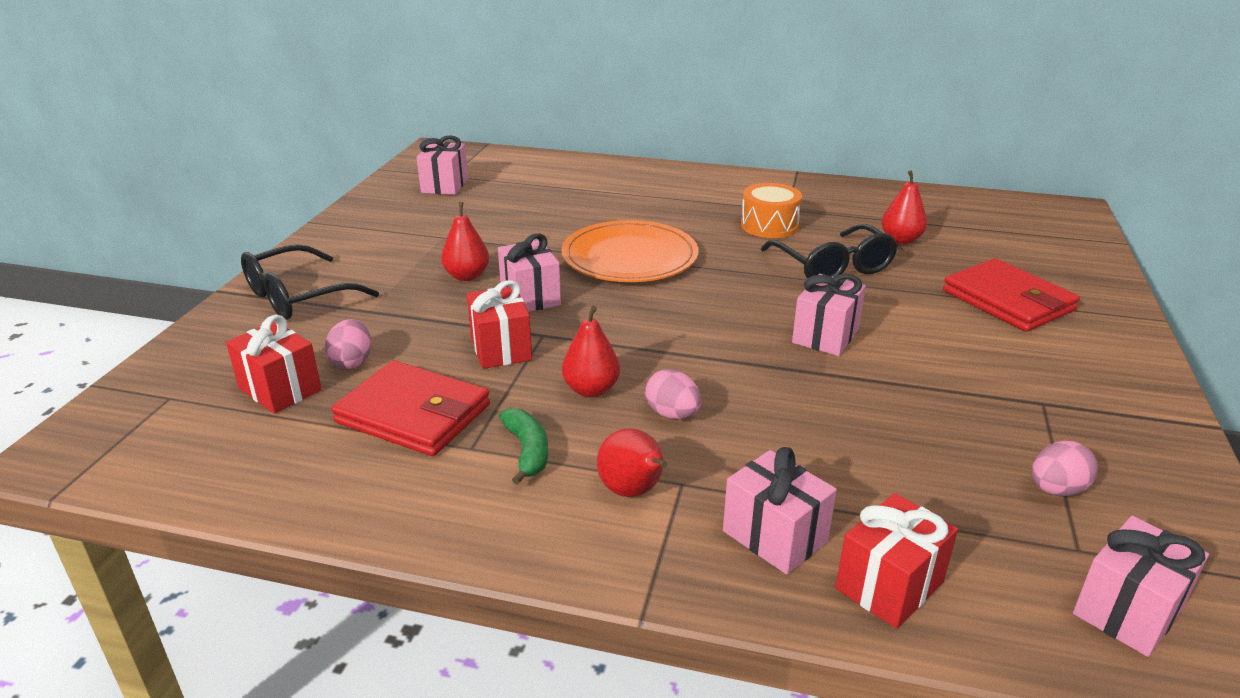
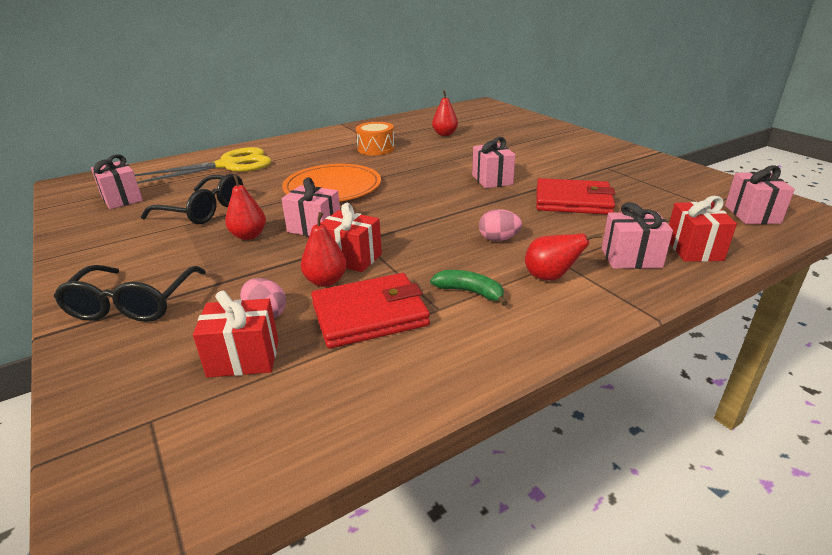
camera: 45 degrees left, 0 degrees up
(585, 183) = (228, 165): none -> yellow scissors
(591, 390) = (441, 250): red pear -> red pear (326, 281)
(832, 266) = (438, 154): black glasses -> black glasses (204, 210)
(1008, 300) = (527, 140): red wallet -> red wallet (573, 201)
(1056, 490) = (666, 191): pink egg -> none

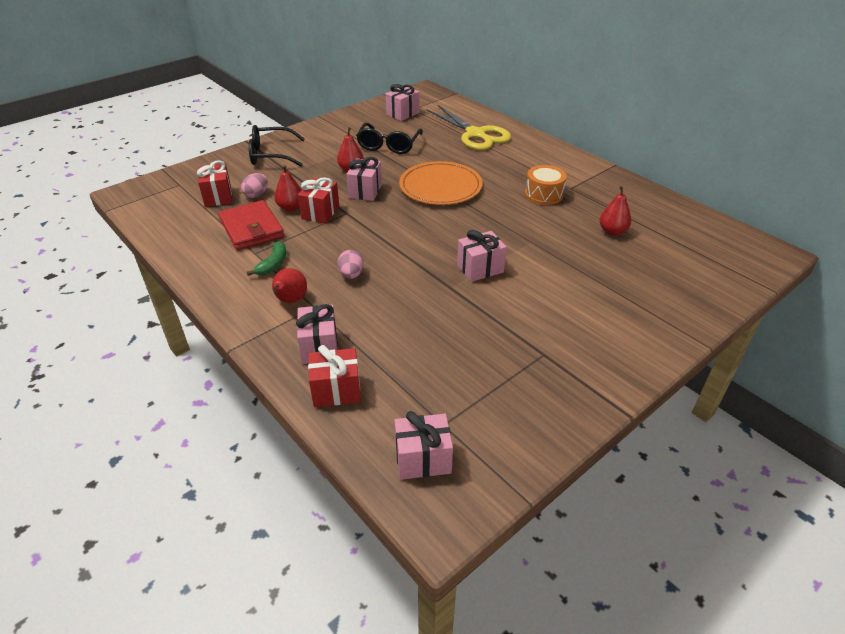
camera: 80 degrees right, 10 degrees up
(573, 201) = (436, 320): red wallet -> none

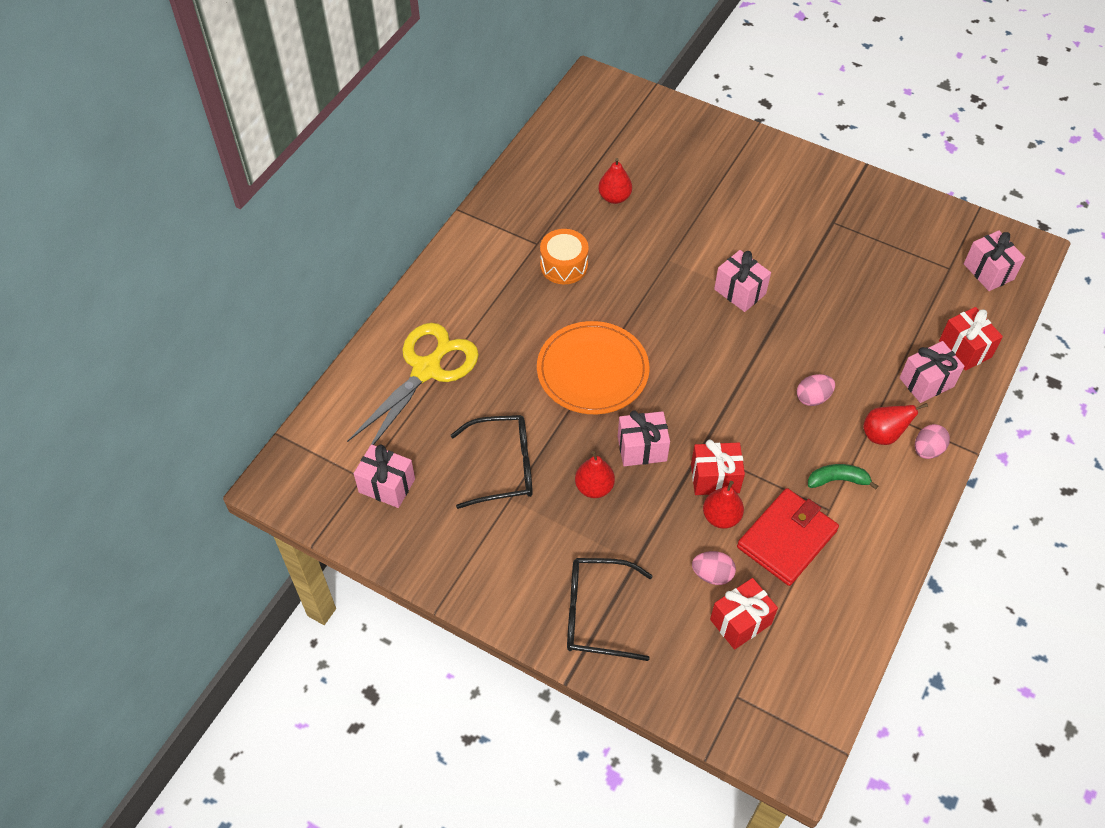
camera: 110 degrees left, 15 degrees up
(257, 320) = (927, 450): none -> pink egg
(271, 155) = (597, 614): black glasses -> black glasses turned 120 degrees clockwise

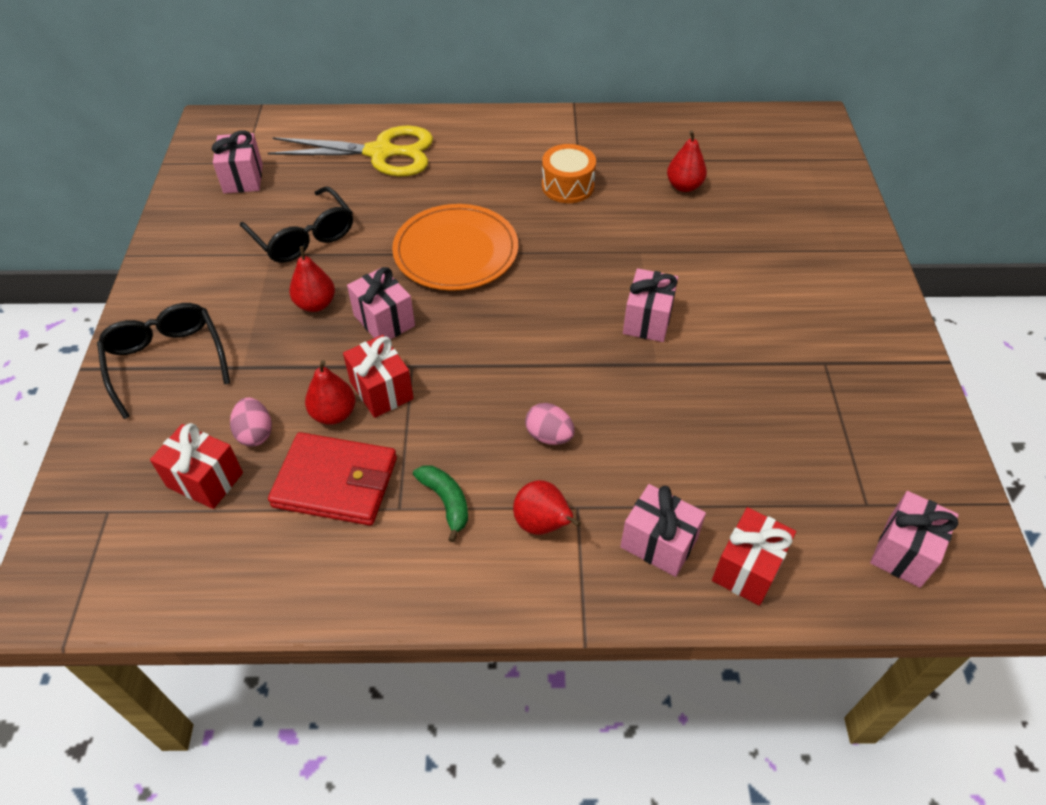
camera: 60 degrees right, 5 degrees down
(927, 450) = (552, 581): pink egg -> none

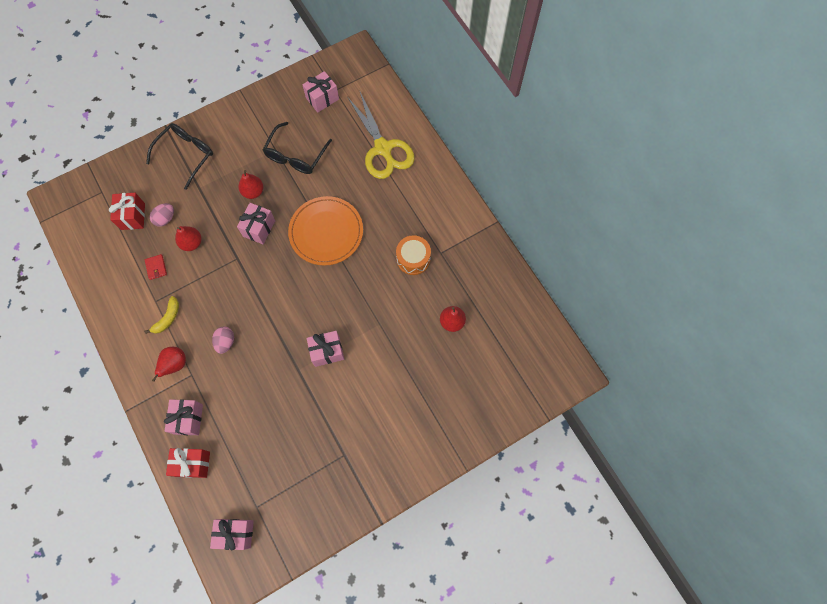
camera: 60 degrees right, 20 degrees up
(335, 482) = (156, 267): red wallet -> red wallet, size x0.44
(381, 390) = (215, 254): red gift -> none
(446, 502) = (168, 318): green banana -> yellow banana

